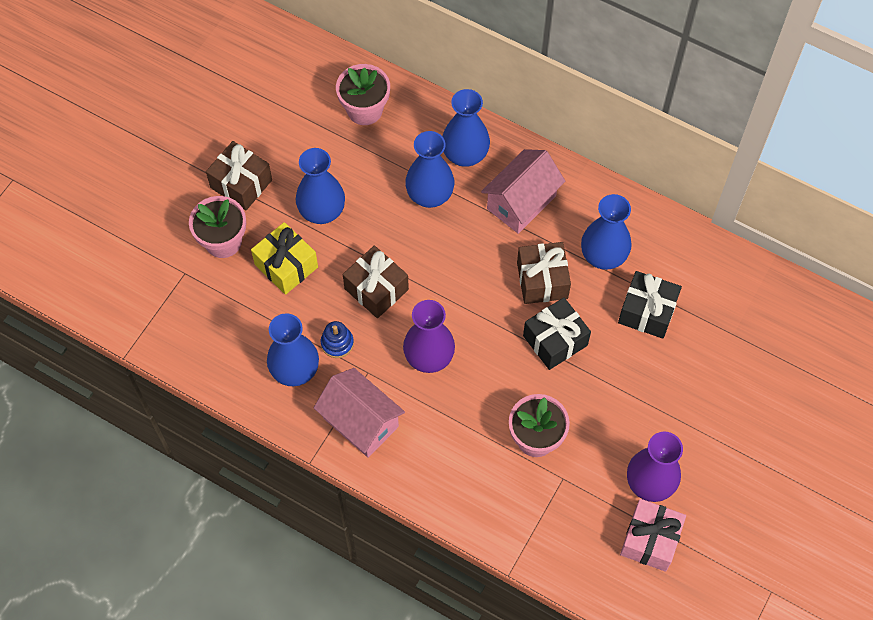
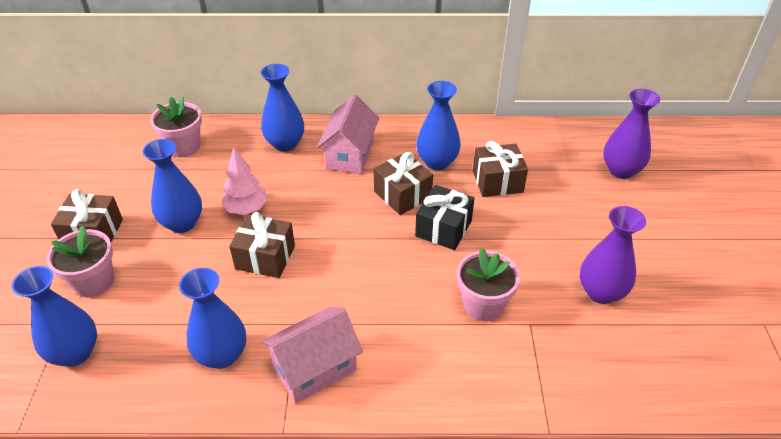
camera: 30 degrees left, 20 degrees down
(286, 266) = (168, 275): yellow gift -> none
(337, 343) = (252, 313): blue stacking toy -> none
(361, 422) = (315, 368): pink house -> pink house turned 45 degrees counterclockwise
(387, 223) = (246, 209): none -> pink tree
(429, 357) = (346, 286): purple vase -> purple vase (621, 170)
(430, 195) = (272, 177): blue vase -> blue vase (75, 353)
(647, 312) = (497, 181): black gift -> brown gift
(650, 540) = (640, 335): pink gift -> none

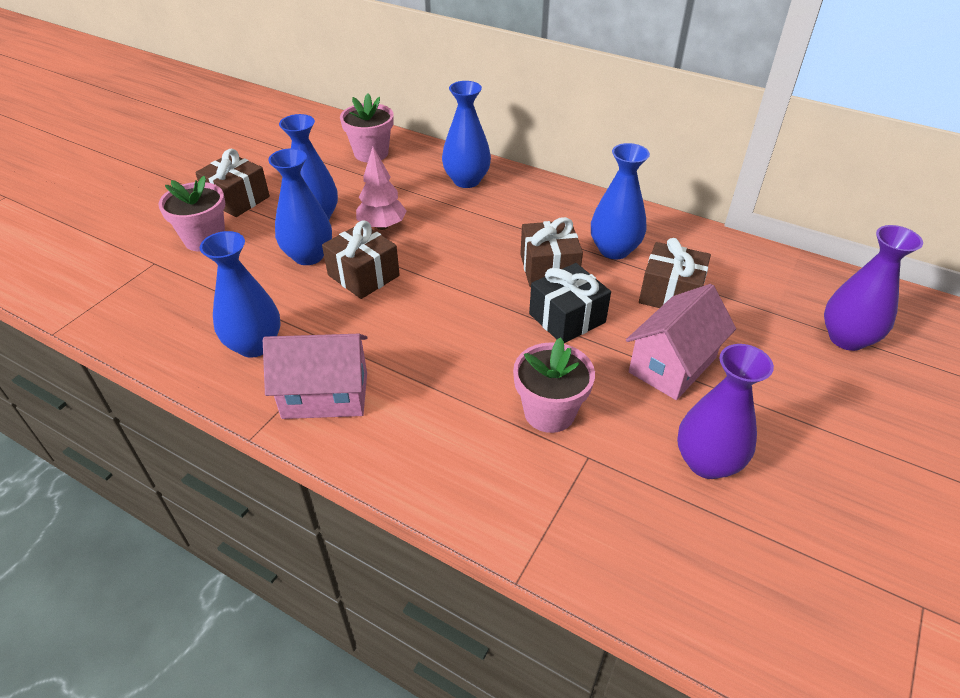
camera: 30 degrees right, 0 degrees up
(75, 353) = (143, 290): blue vase -> blue vase (308, 255)
(350, 155) = (523, 211): pink house -> pink house (672, 365)

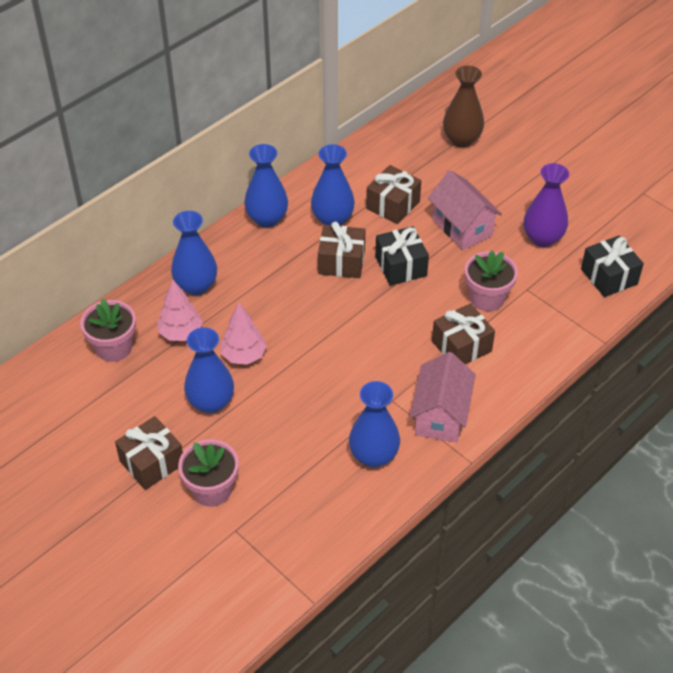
camera: 75 degrees left, 5 degrees up
(308, 255) = (268, 412): blue vase -> blue vase (267, 219)
(363, 275) = (309, 377): brown gift -> brown gift (461, 346)
(400, 184) = (181, 333): none -> pink tree
(671, 570) = (609, 276): none -> black gift
(846, 338) = (461, 139): purple vase -> brown vase

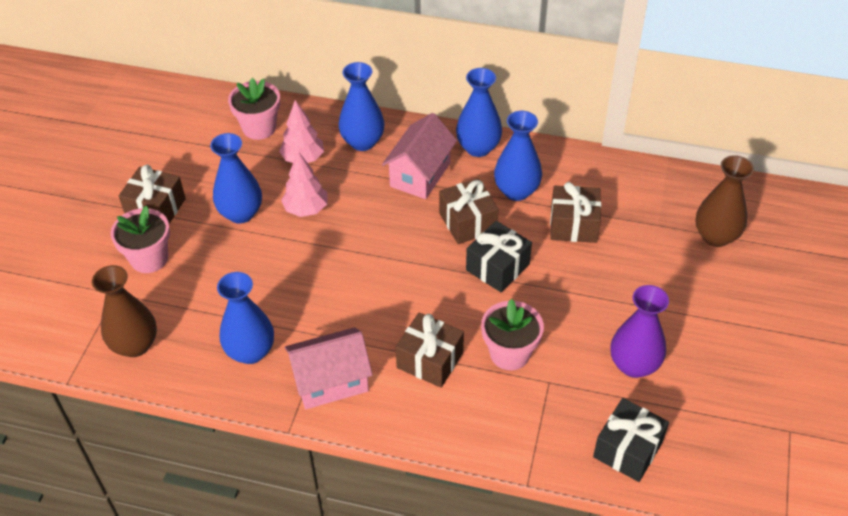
camera: 60 degrees right, 0 degrees up
(307, 536) = (135, 345): none -> brown vase
(462, 227) = (590, 291): pink house -> pink house (420, 174)

